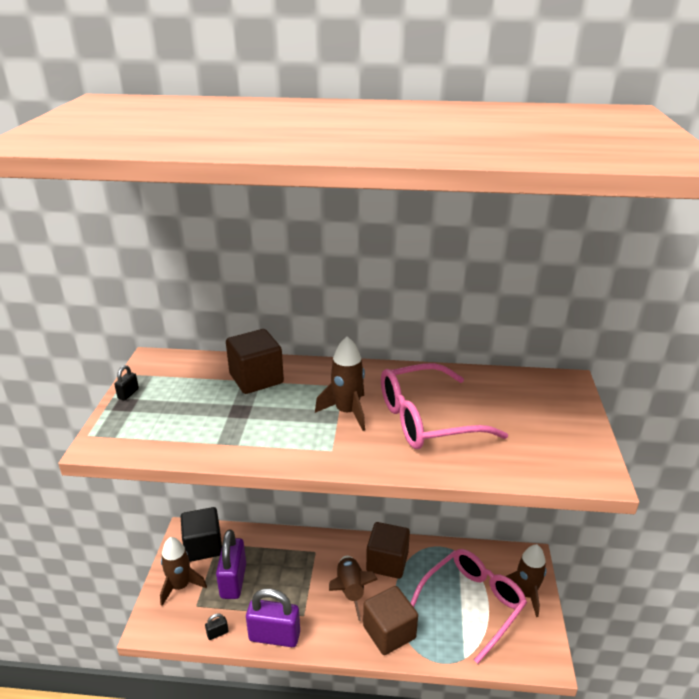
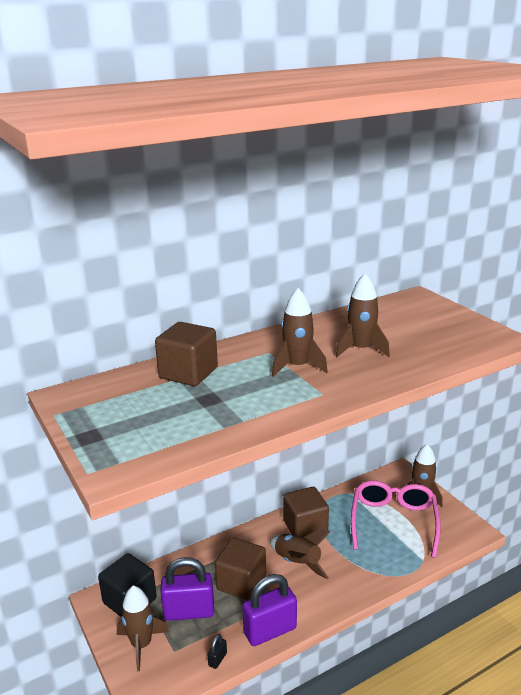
camera: 35 degrees left, 5 degrees down
(128, 394) = (80, 428): black padlock -> none
(233, 581) = (189, 612): purple padlock -> purple padlock turned 60 degrees counterclockwise
(389, 632) = (356, 574): brown cube -> brown cube (241, 583)
(426, 419) = (361, 349): pink glasses -> brown rocket

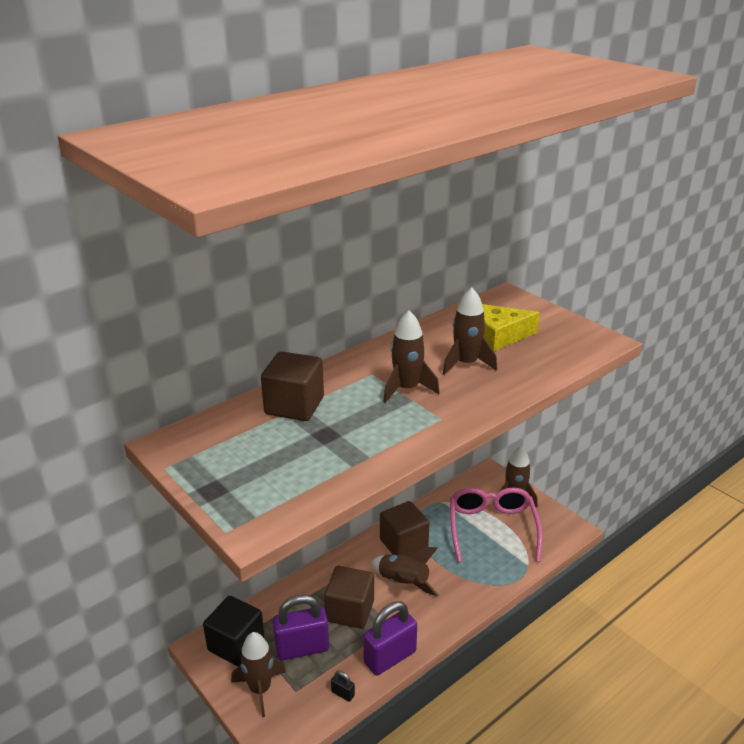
camera: 10 degrees left, 5 degrees up
(217, 659) = (343, 693): black padlock -> black padlock turned 75 degrees counterclockwise
(400, 328) = (500, 336): none -> yellow cheese

